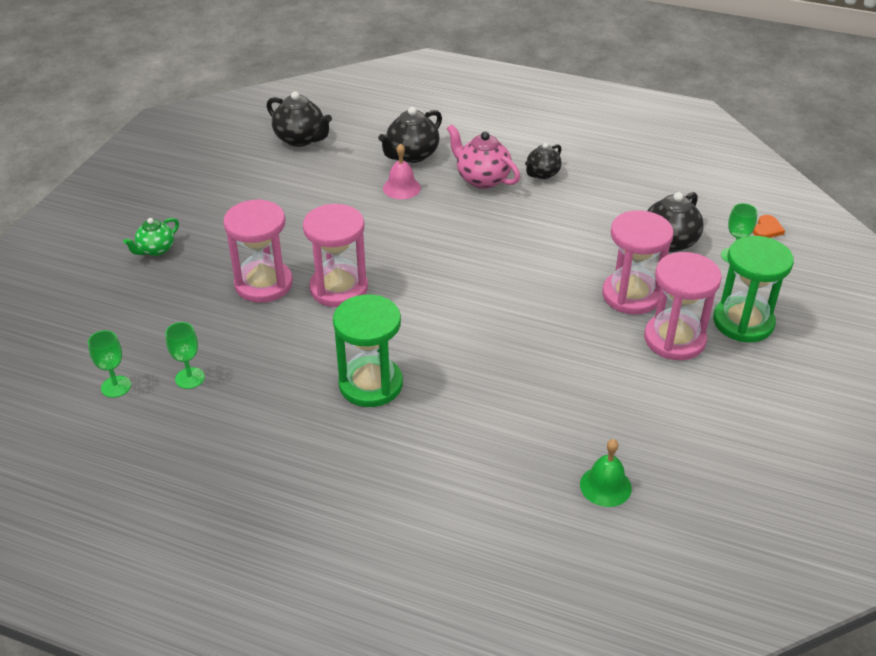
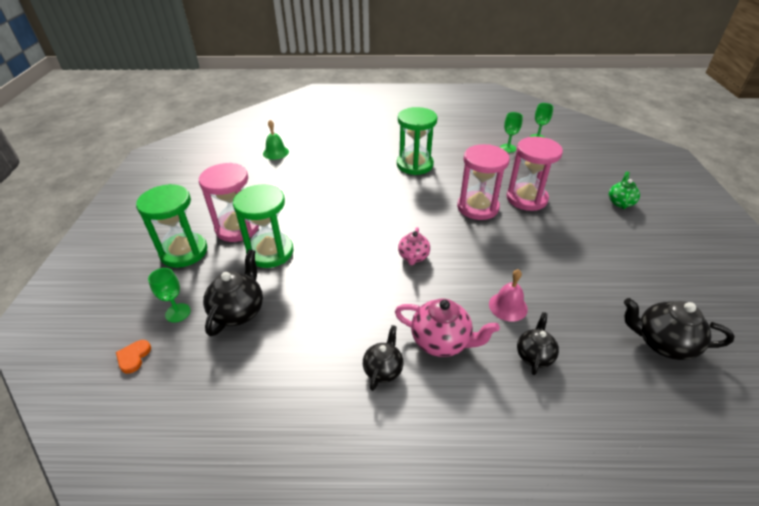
camera: 160 degrees right, 0 degrees up
(412, 155) = (534, 355): black teapot -> black teapot, size x0.64
(463, 250) = (413, 257): none -> pink teapot
(631, 295) = (270, 252): pink hourglass -> green hourglass

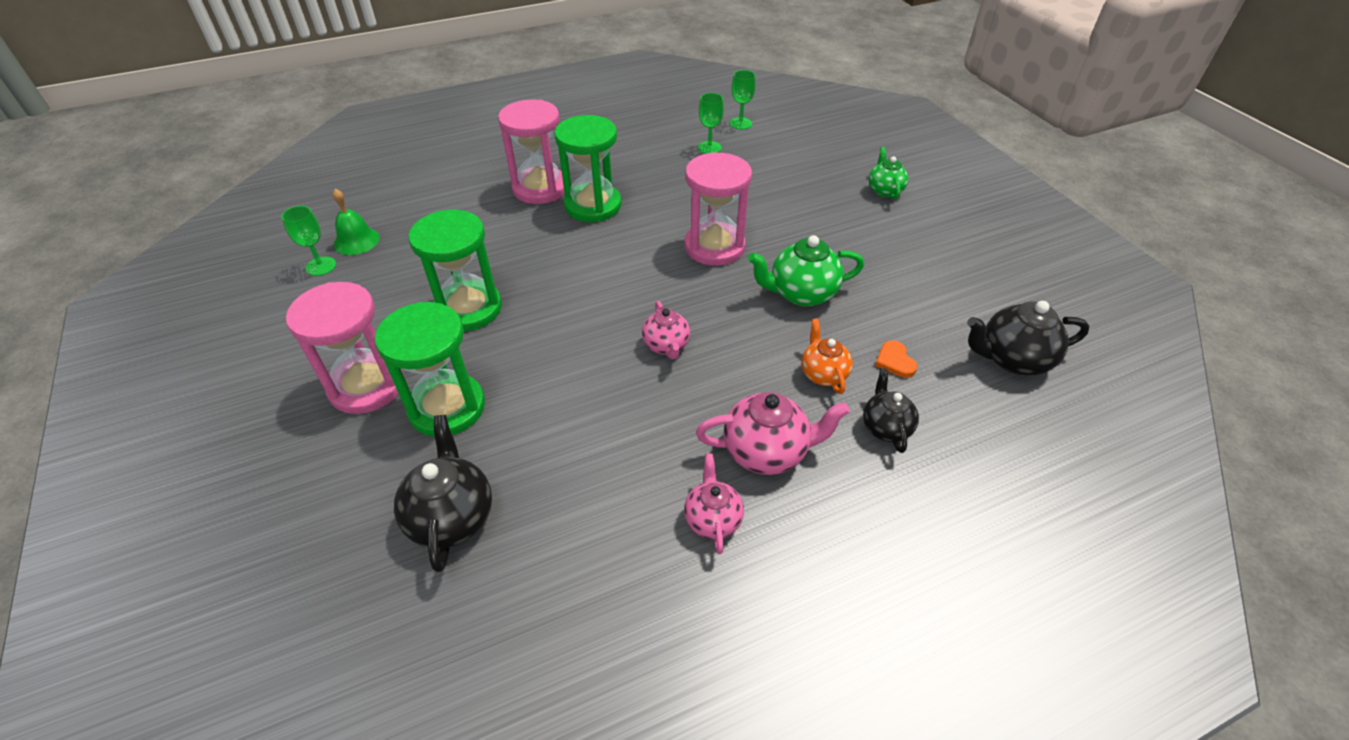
camera: 25 degrees left, 5 degrees up
(133, 357) = (316, 656): orange heart -> orange heart (895, 361)
(178, 313) = (349, 557): green goblet -> green goblet (321, 266)
(184, 252) = (295, 455): green hourglass -> green hourglass (468, 308)
(383, 369) = (712, 519): black teapot -> pink teapot
(508, 306) = (823, 374): pink bell -> orange teapot
(521, 252) = (801, 294): none -> green teapot
(526, 199) = (771, 216): pink hourglass -> pink hourglass (540, 188)

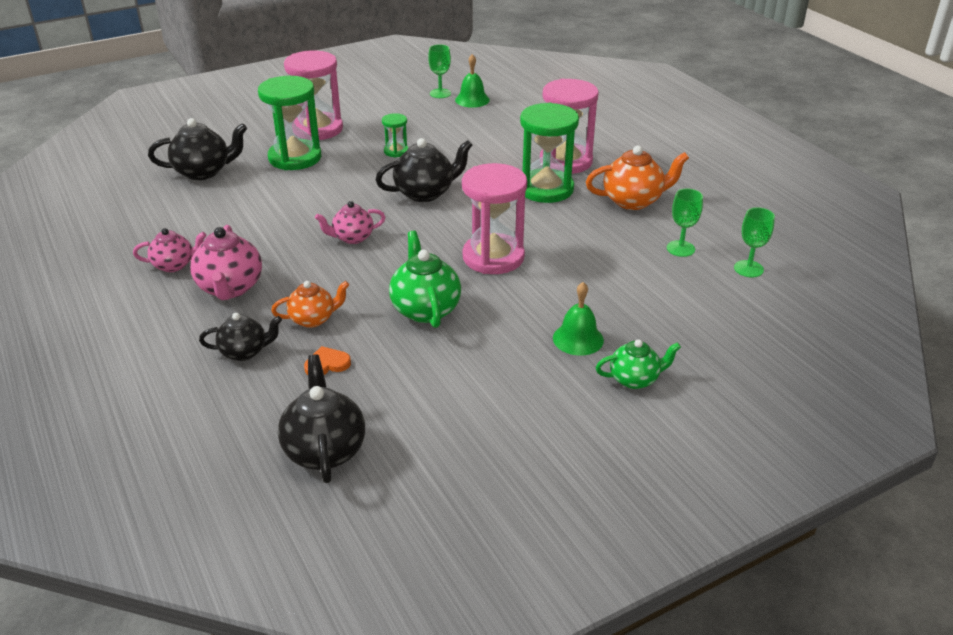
camera: 85 degrees right, 10 degrees down
(468, 308) = (396, 151): green hourglass -> green hourglass, size x0.48
(579, 287) = (425, 193): none -> black teapot
(628, 160) = (633, 201): none -> orange teapot
(838, 211) = (578, 339): none -> green bell

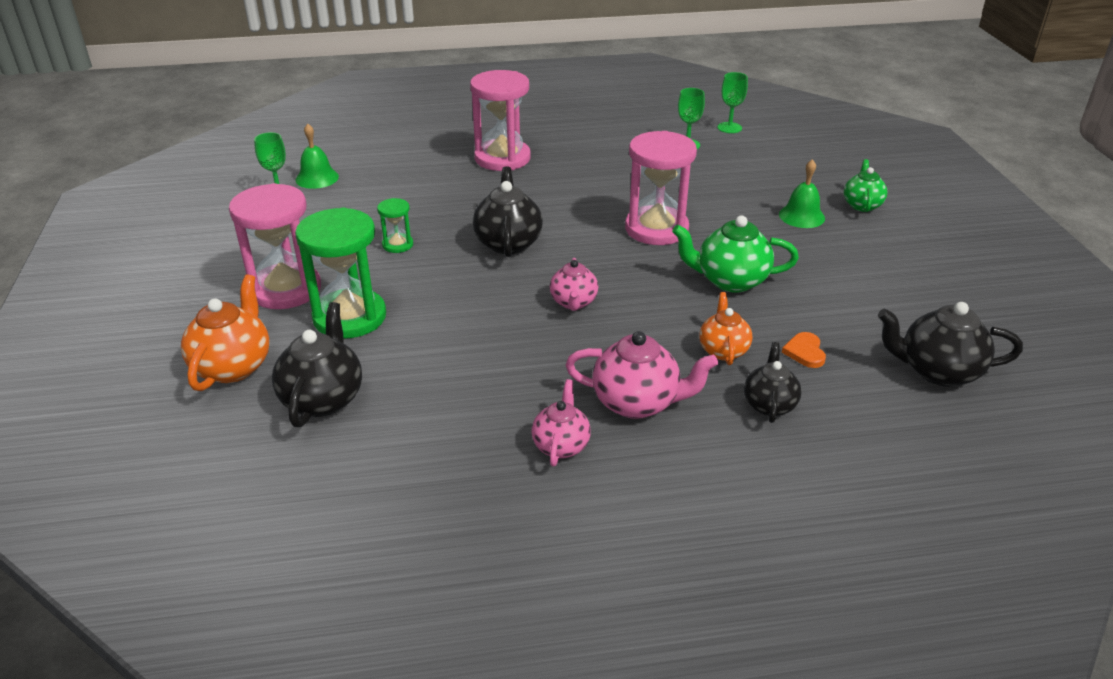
camera: 70 degrees left, 0 degrees up
(545, 189) = (548, 179): green hourglass -> none
(633, 201) = (598, 145): orange teapot -> orange teapot (233, 366)

